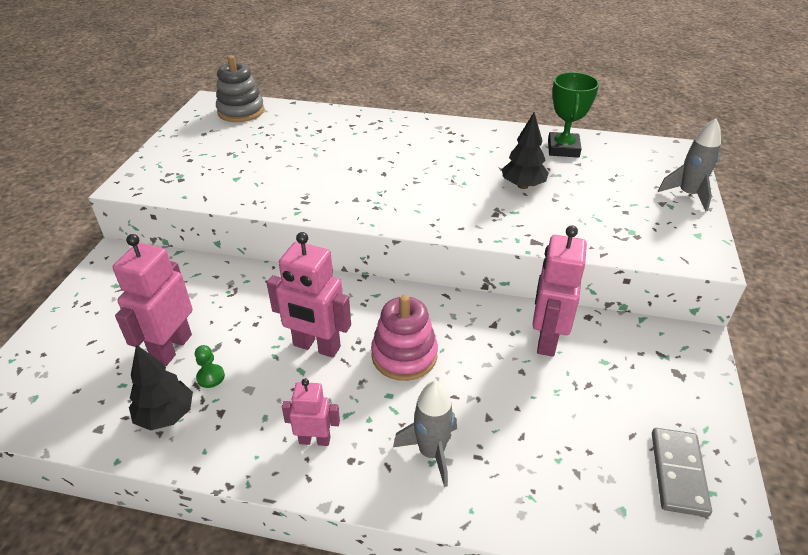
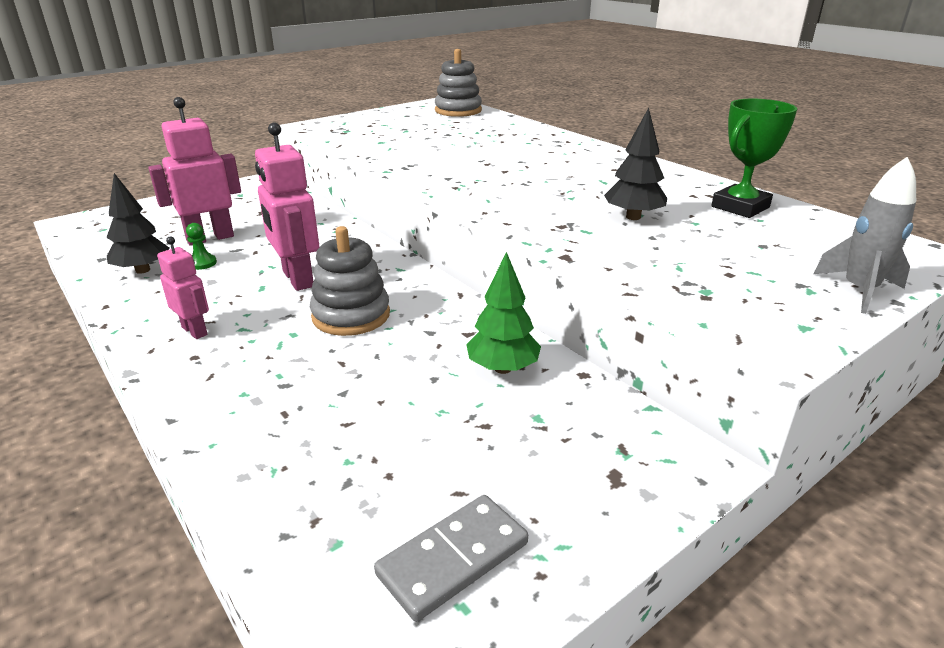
camera: 40 degrees right, 10 degrees down
(404, 355) = (351, 315): pink stacking toy -> grey stacking toy
(431, 452) = (255, 387): grey rocket -> none
(546, 339) = (503, 368): pink robot -> green tree

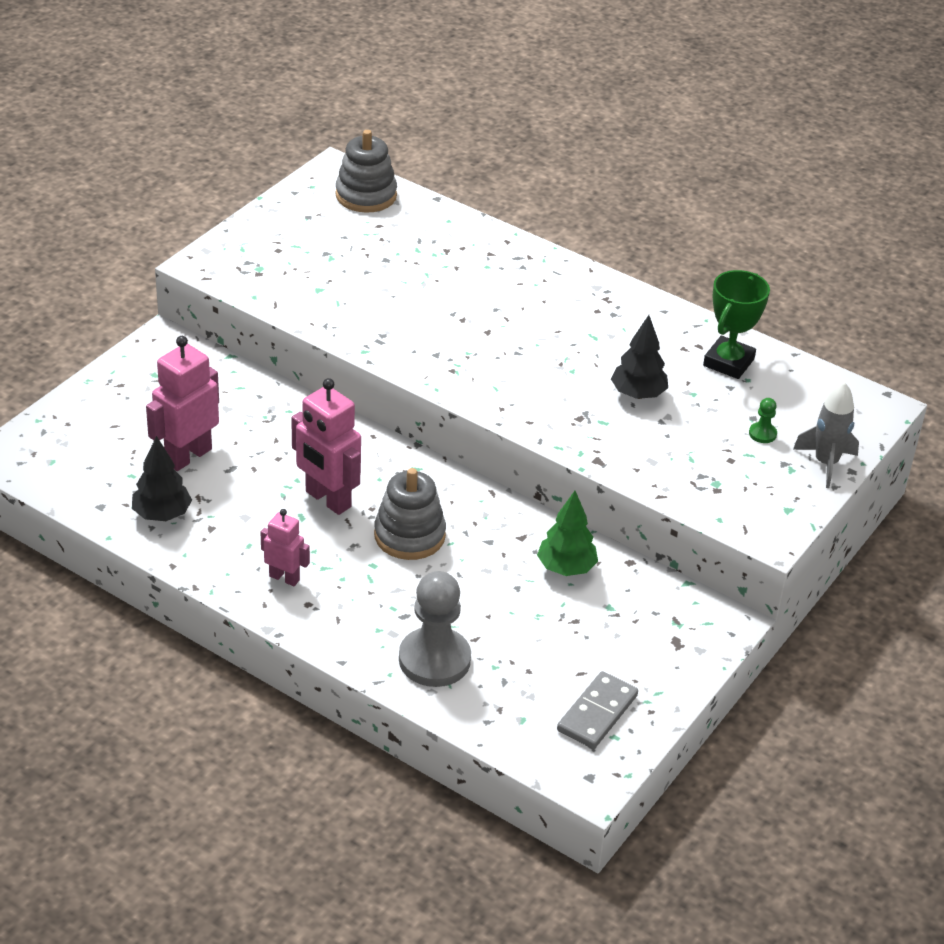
camera: 20 degrees left, 10 degrees up
(202, 263) = (214, 494): green pawn -> green pawn (762, 434)
(279, 438) = (434, 660): none -> grey pawn

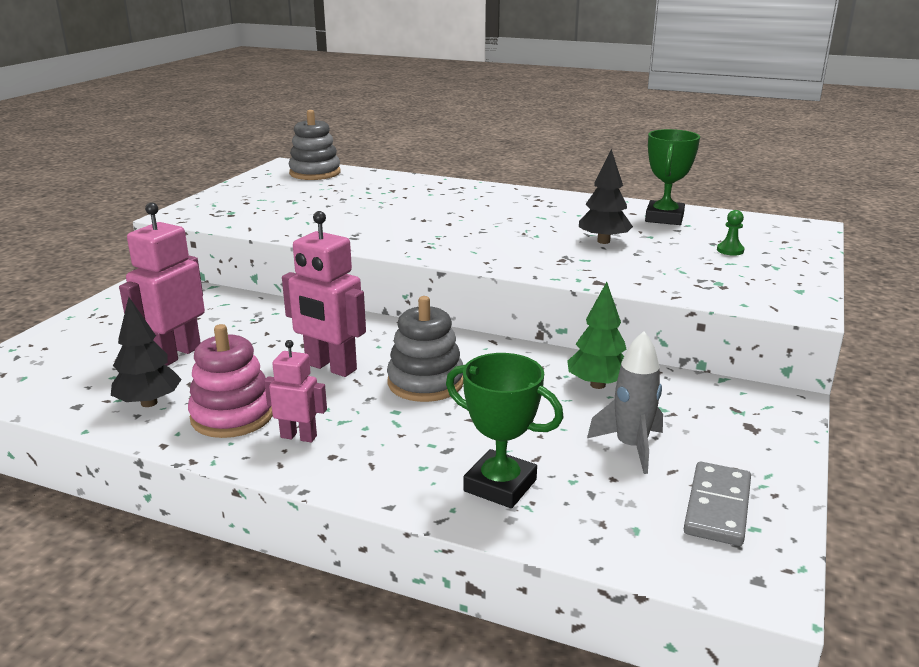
camera: 10 degrees left, 15 degrees down
(232, 543) = (232, 416): none -> pink stacking toy
(434, 660) = (500, 485): grey pawn -> green trophy
(826, 463) = (801, 260): grey rocket -> grey rocket (631, 447)

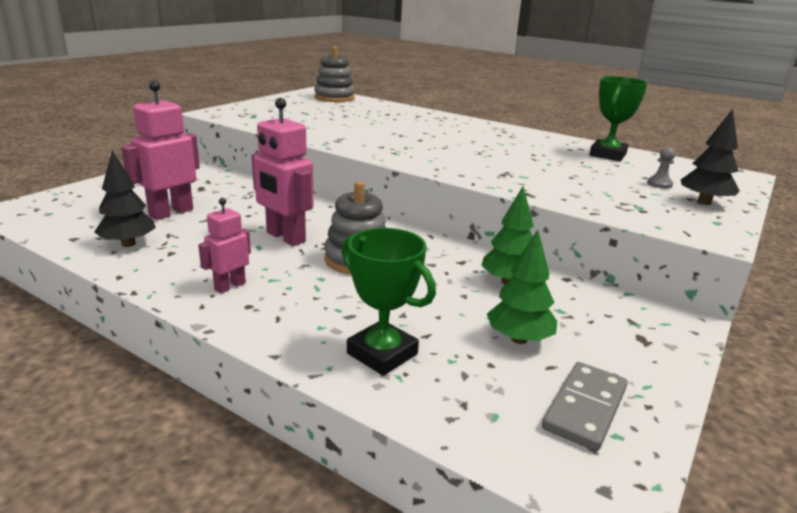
camera: 10 degrees right, 0 degrees up
(232, 416) = (186, 262): pink stacking toy -> none
(299, 436) = (230, 286): pink robot -> pink robot turned 75 degrees counterclockwise
(603, 241) = (545, 165): black tree -> black tree (704, 202)
(631, 447) = (519, 339): grey rocket -> green tree
(730, 250) = (659, 184): green pawn -> grey pawn

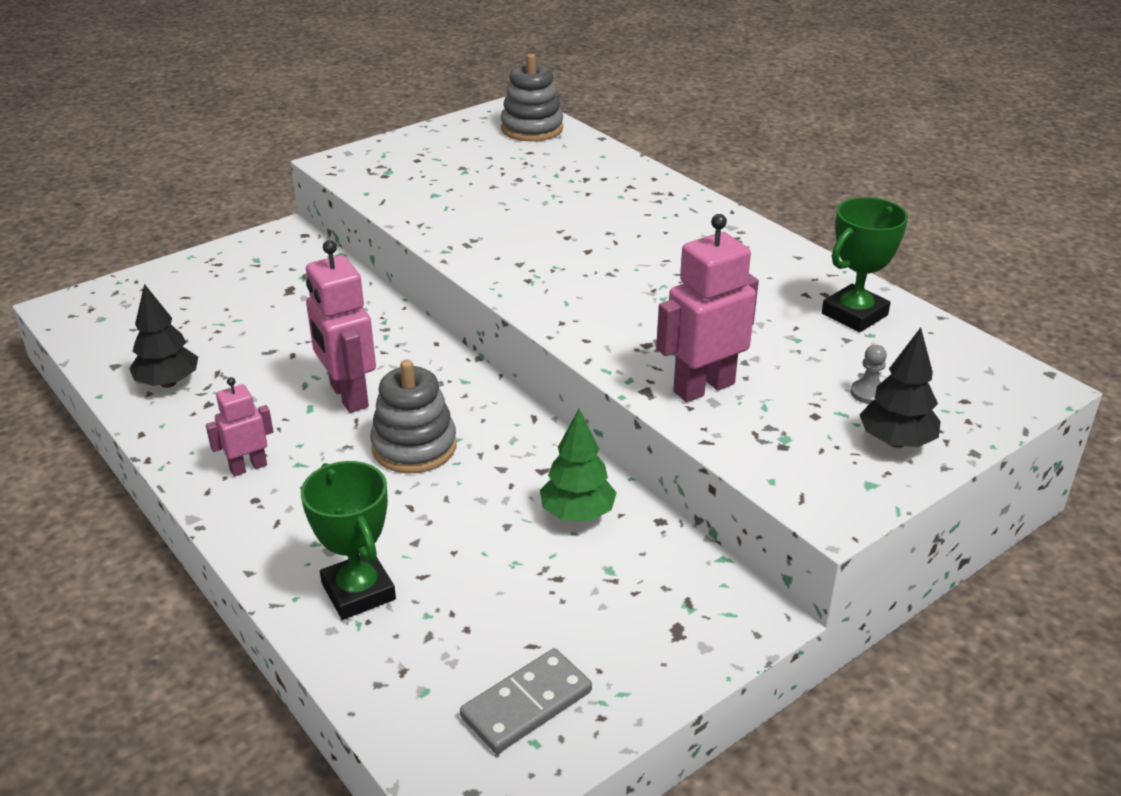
camera: 20 degrees right, 10 degrees up
(171, 212) = (235, 333): pink robot -> pink robot (703, 387)
(519, 339) = (524, 602): green tree -> none

